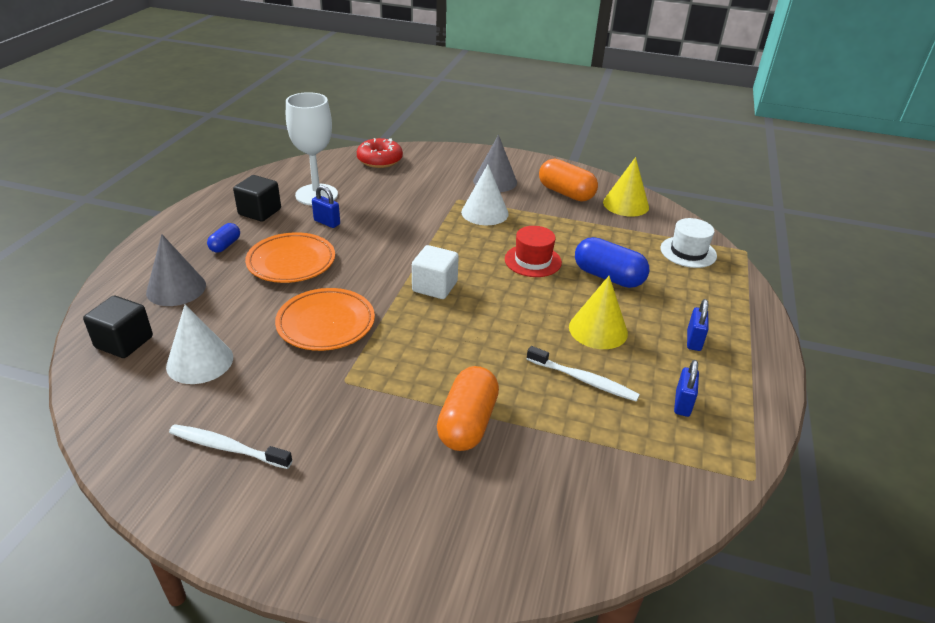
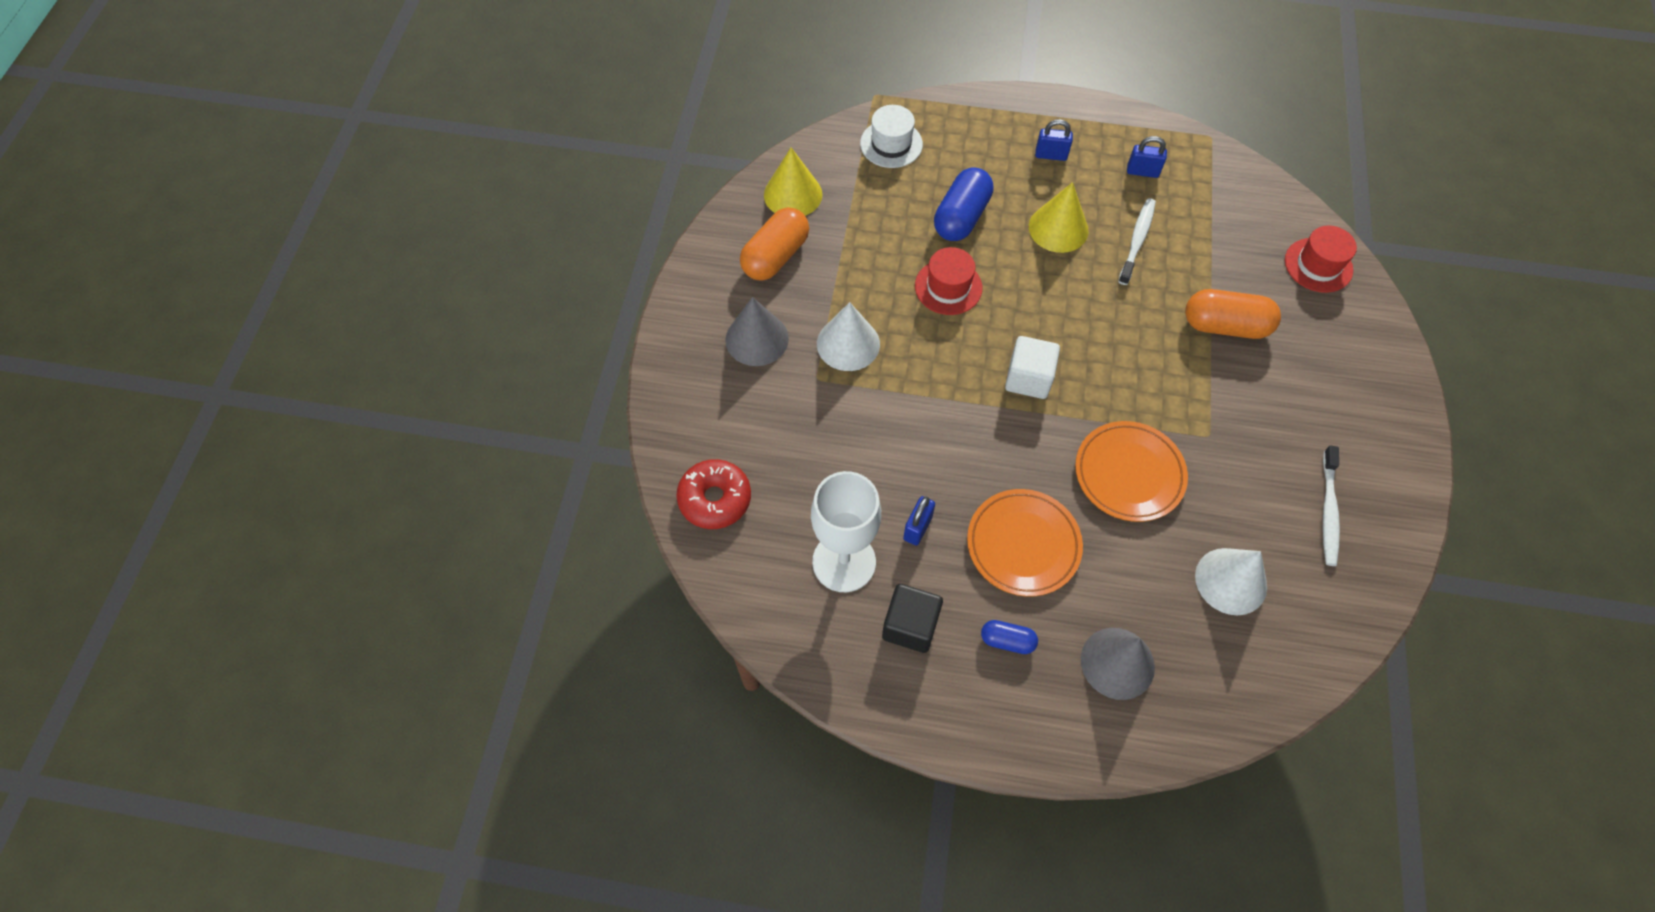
camera: 95 degrees left, 25 degrees up
(124, 342) = (1230, 676): black cube -> none
(546, 536) = (1318, 265): none -> red hat

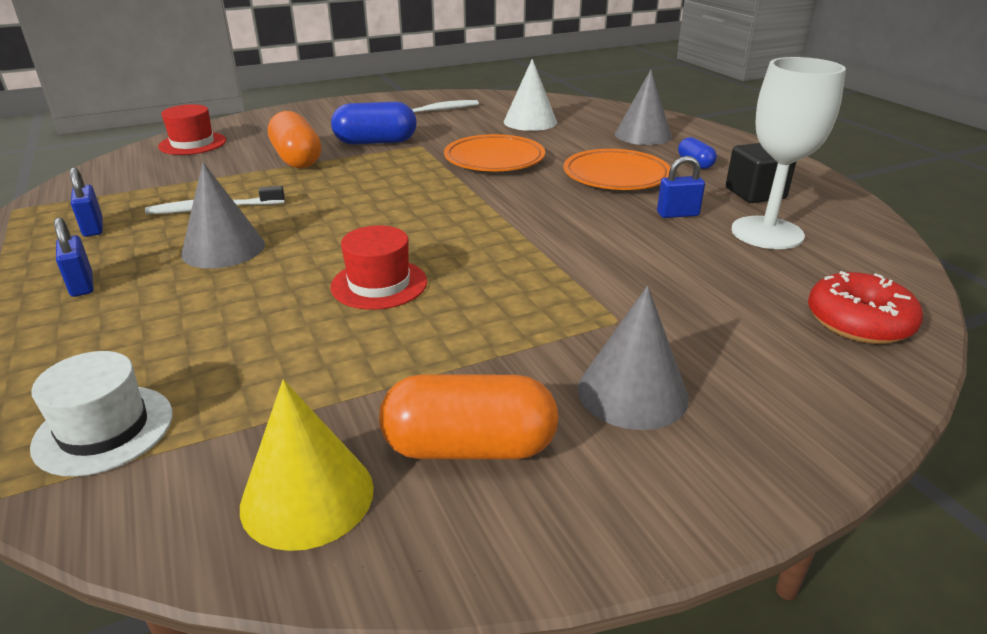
camera: 125 degrees left, 30 degrees down
(848, 344) = (542, 318): white cone -> none
(961, 217) = (247, 311): blue capsule -> blue capsule (376, 142)
(1028, 378) = (453, 213): white cube -> none
(1058, 228) = (223, 249): yellow cone -> grey cone

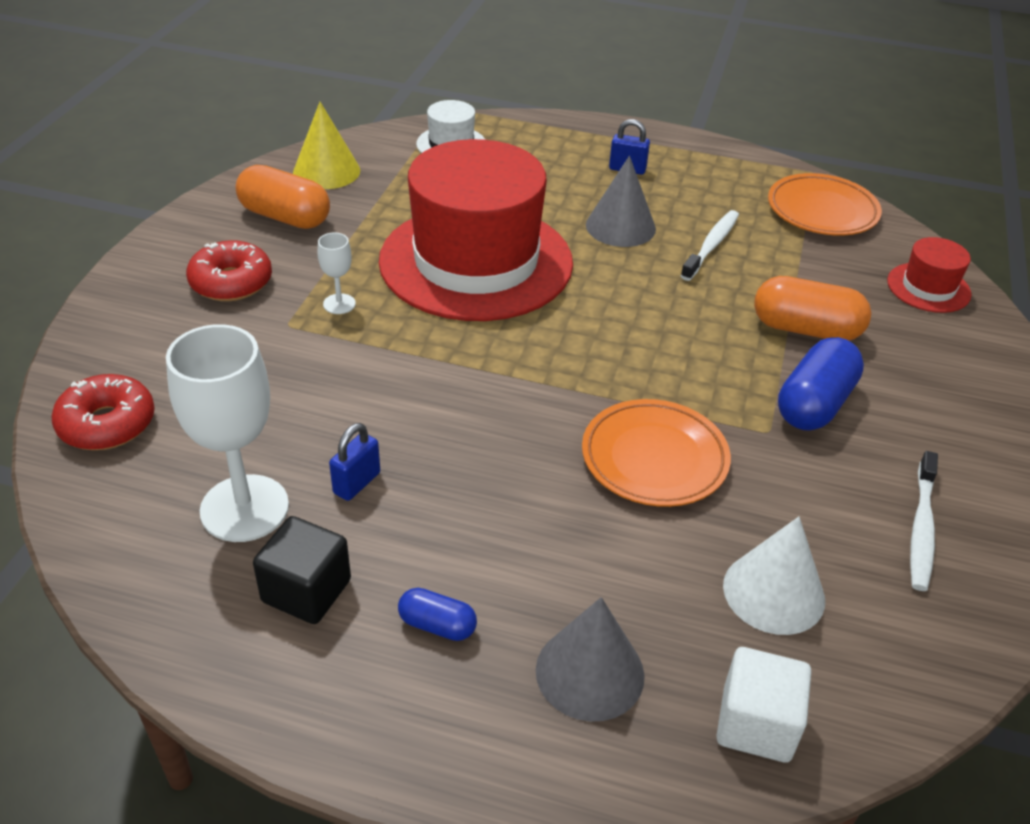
camera: 130 degrees right, 10 degrees up
(93, 228) = (729, 191): blue padlock -> none
(379, 284) = (476, 261): red hat -> red hat, size x2.39
(469, 447) = (285, 217): orange capsule -> orange capsule turned 75 degrees clockwise
(549, 313) = (339, 304): none -> white goblet
(599, 111) = (756, 724): none -> white cube
(616, 176) = (492, 517): orange plate -> orange plate (822, 211)
(632, 392) = (231, 282): grey cone -> red donut

